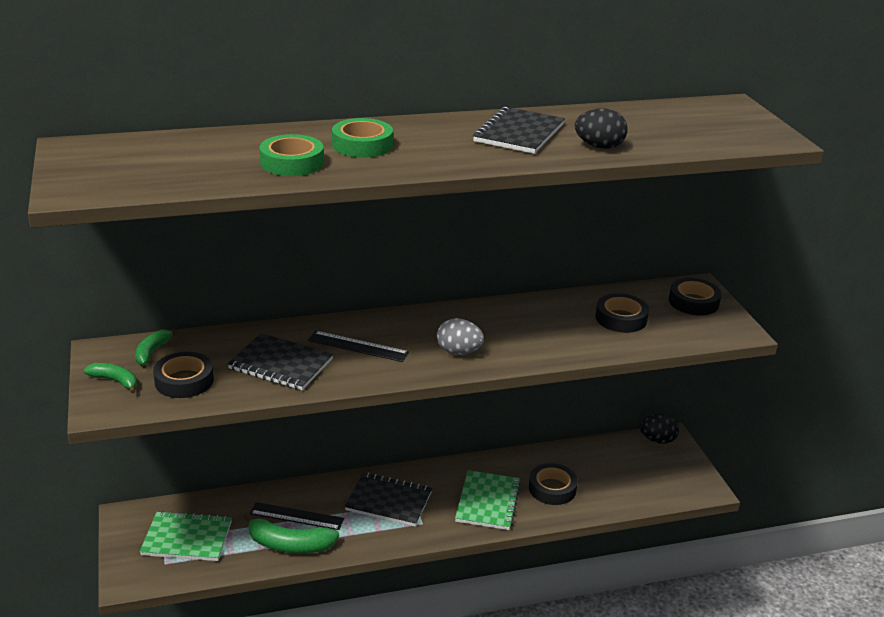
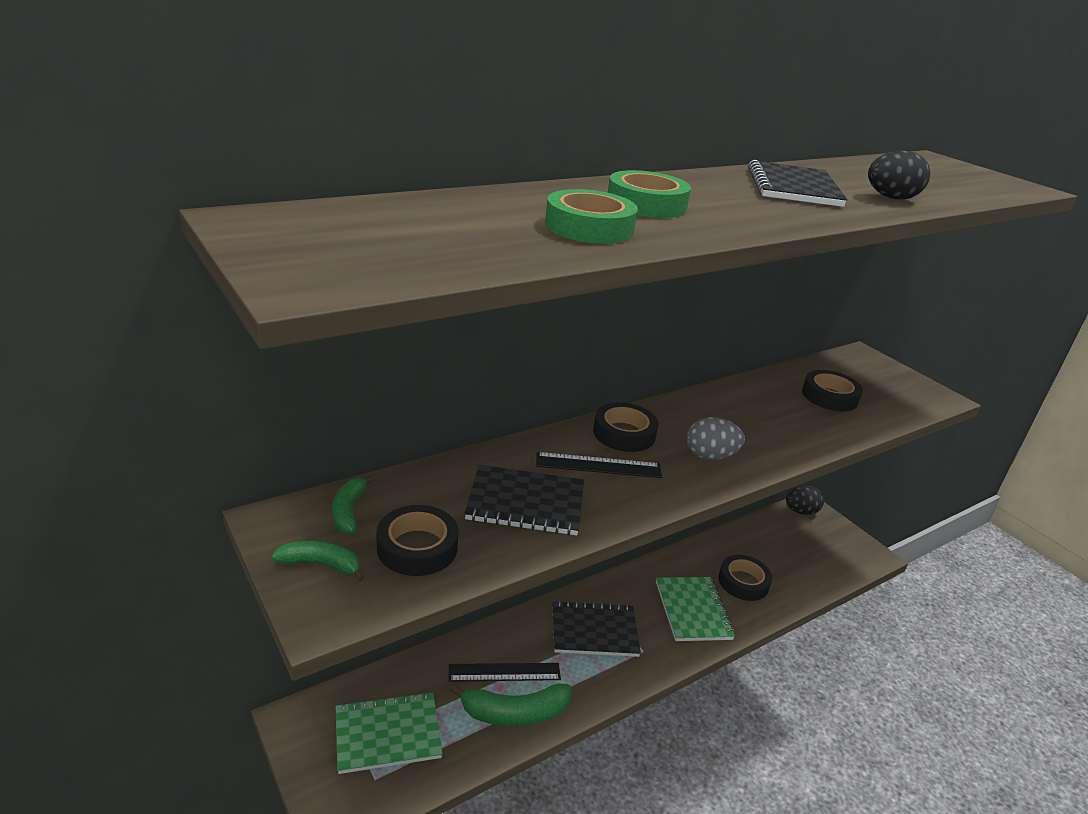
camera: 20 degrees left, 0 degrees up
(693, 302) = (874, 371): black tape -> black tape (624, 433)

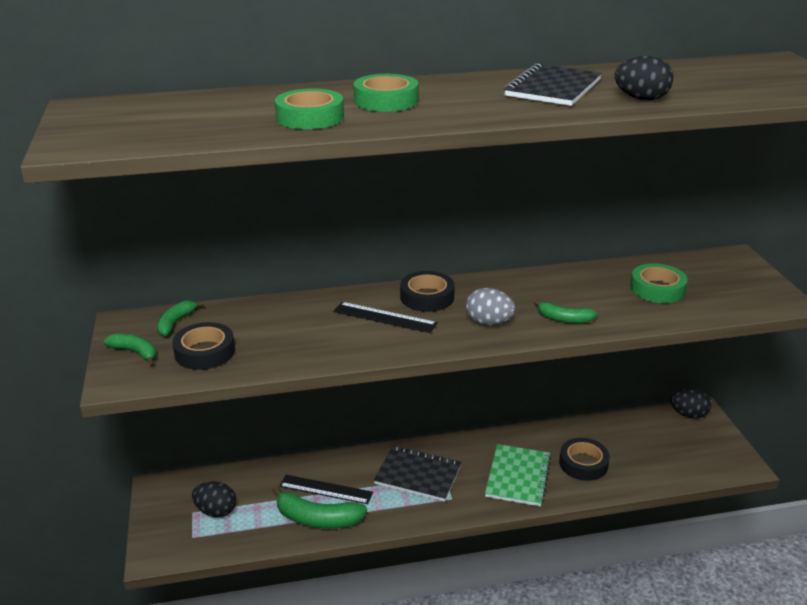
camera: 25 degrees right, 0 degrees up
(387, 734) = (216, 511): green notebook -> black egg
(525, 503) = (305, 335): black notebook -> none
(777, 441) = (564, 319): none -> green banana
(829, 396) = (657, 289): black tape -> green tape

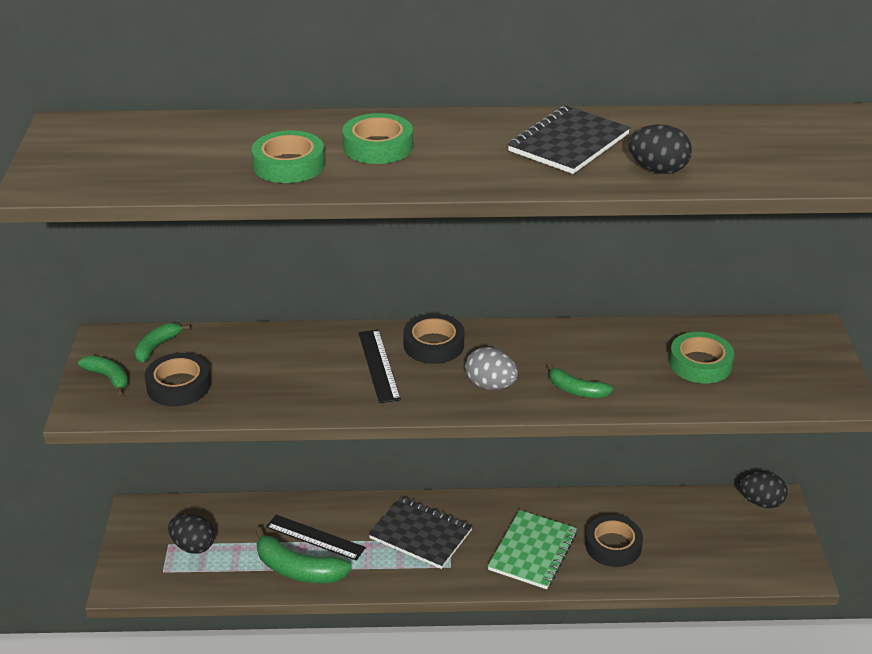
camera: 10 degrees right, 5 degrees up
(384, 317) = (379, 365): black ruler -> black ruler turned 45 degrees clockwise

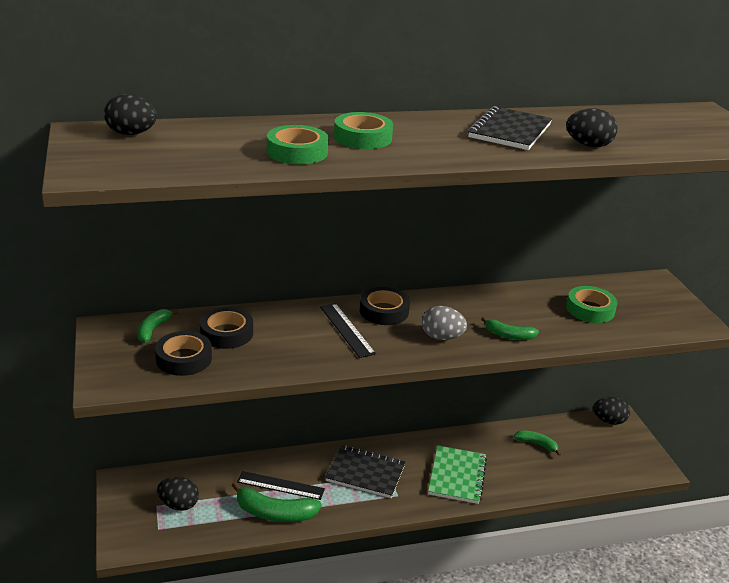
camera: 15 degrees left, 5 degrees down
(108, 378) = (118, 357): green banana -> green banana (537, 444)
(115, 131) = (131, 134): none -> black egg
(613, 546) = (516, 465): black tape -> black tape (226, 333)

